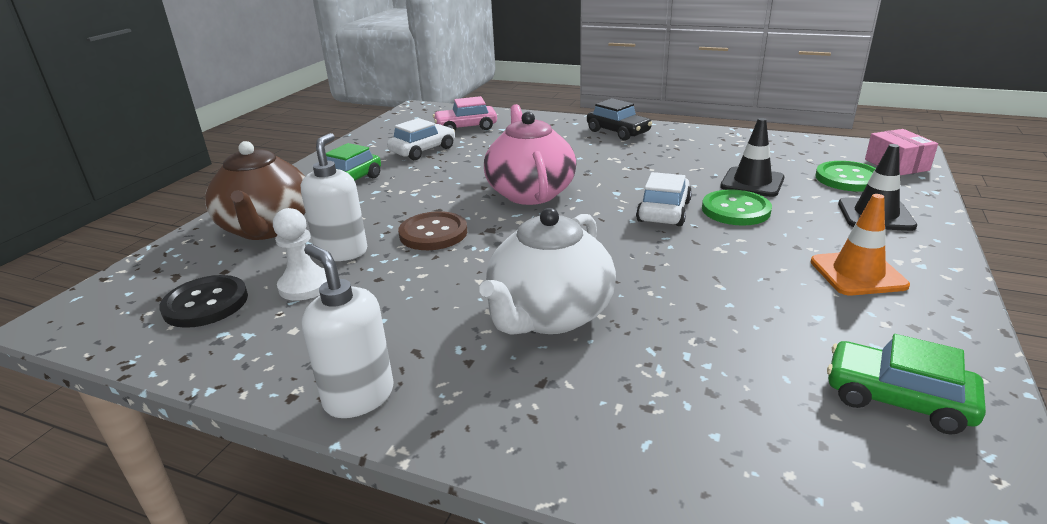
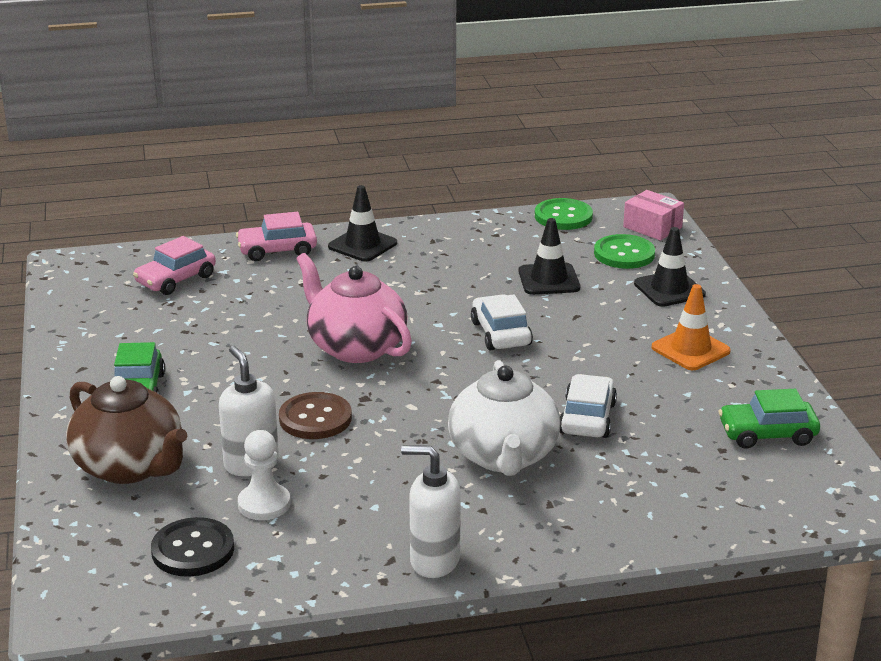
camera: 35 degrees left, 0 degrees up
(423, 150) = (167, 325): white car -> white car (587, 418)
(553, 124) = (277, 250): none -> pink car
(618, 132) = (362, 245): black car -> black traffic cone
(735, 210) = (559, 315): green button -> green button (563, 216)

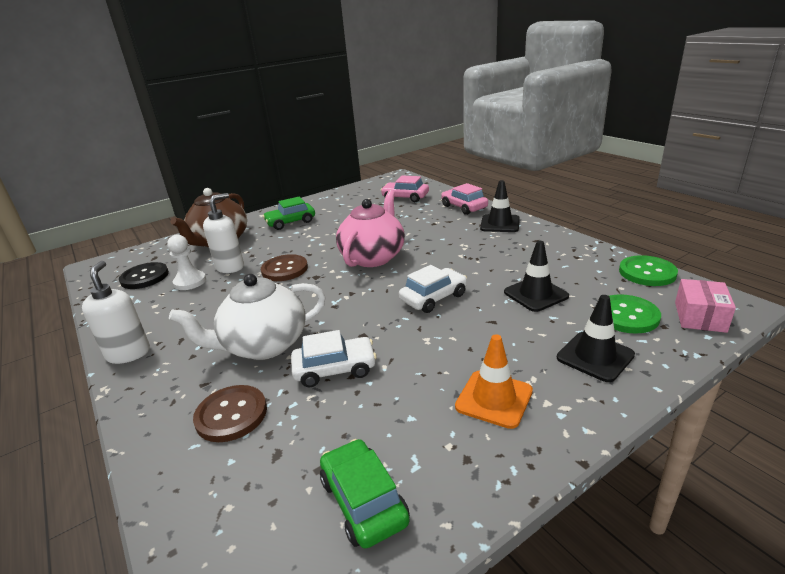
camera: 70 degrees right, 0 degrees up
(618, 488) = (231, 415): none -> brown button

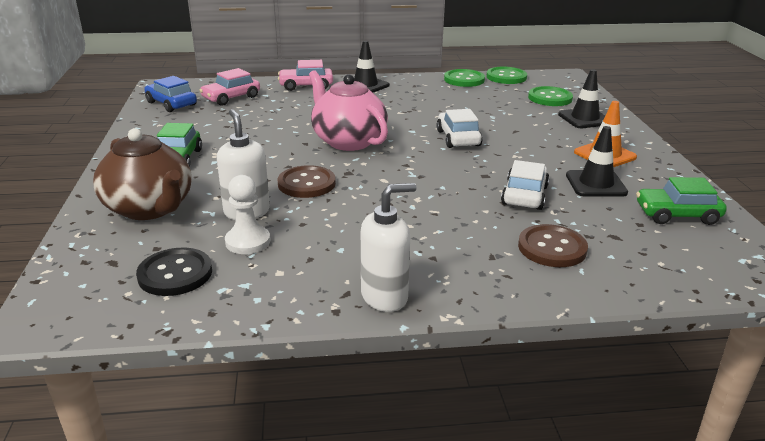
camera: 65 degrees left, 0 degrees up
(128, 353) = (385, 297): white soap dispenser -> white soap dispenser turned 135 degrees clockwise
(264, 345) = (454, 218): white teapot -> none
(372, 189) = (171, 104): none -> blue car
(535, 294) = (495, 109): black traffic cone -> black traffic cone (596, 184)
(594, 255) = (464, 79): none -> green button
(700, 317) = (569, 85): pink box -> none

